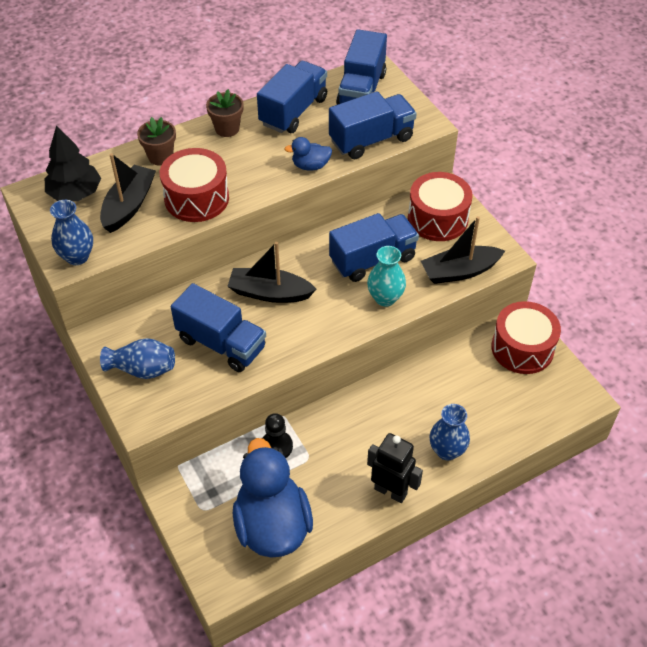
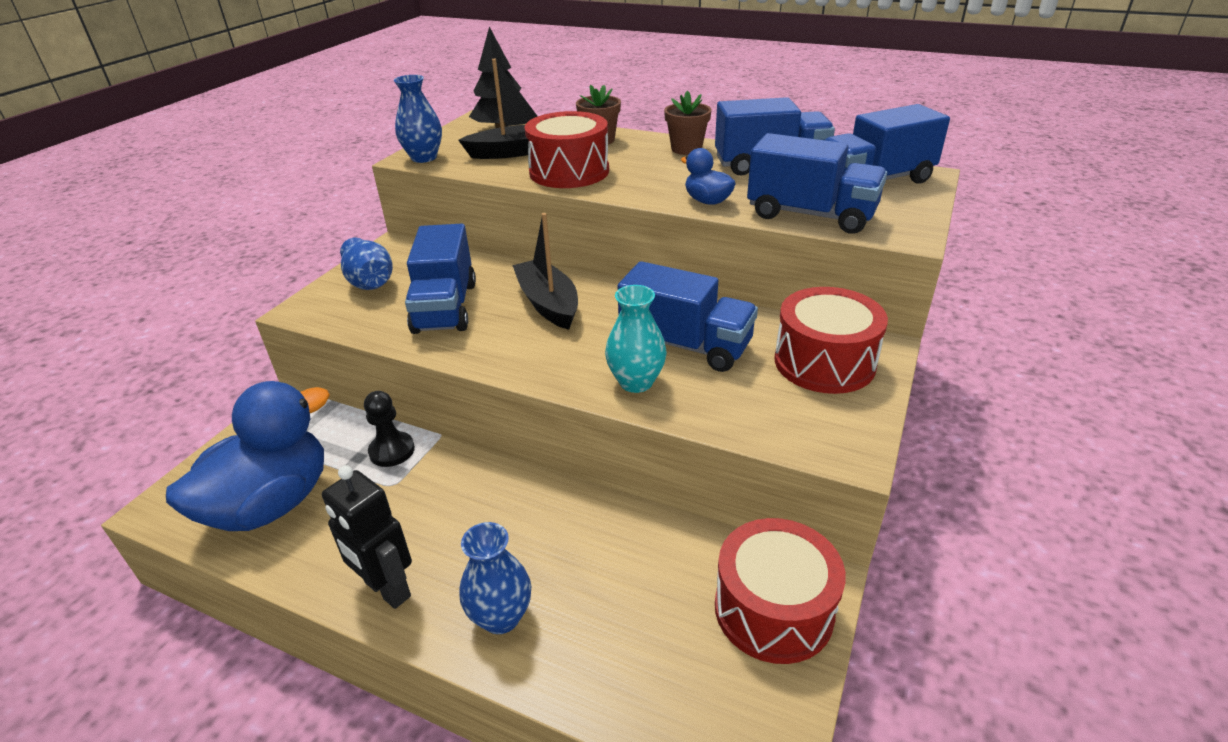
camera: 55 degrees right, 15 degrees down
(390, 491) = (387, 590): black robot -> black robot turned 135 degrees clockwise
(460, 271) = (763, 423): black boat -> none

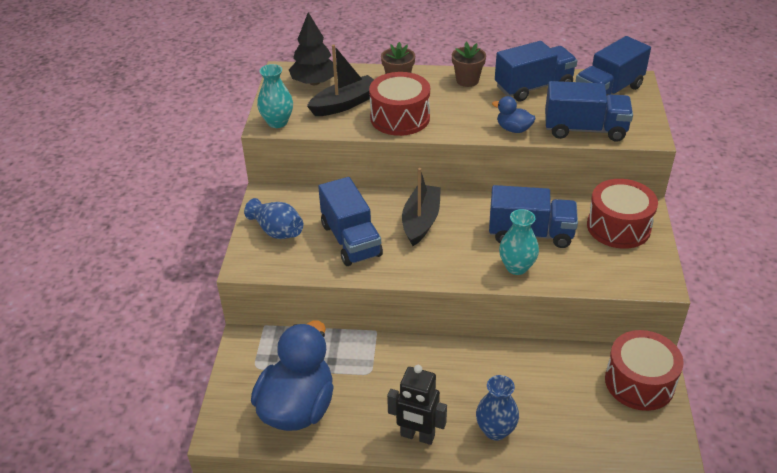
camera: 20 degrees left, 5 degrees up
(392, 451) = (351, 350): black pawn -> none
(424, 158) = (277, 122): blue vase -> turquoise vase
(548, 304) = (421, 221): black boat -> black boat turned 60 degrees clockwise

